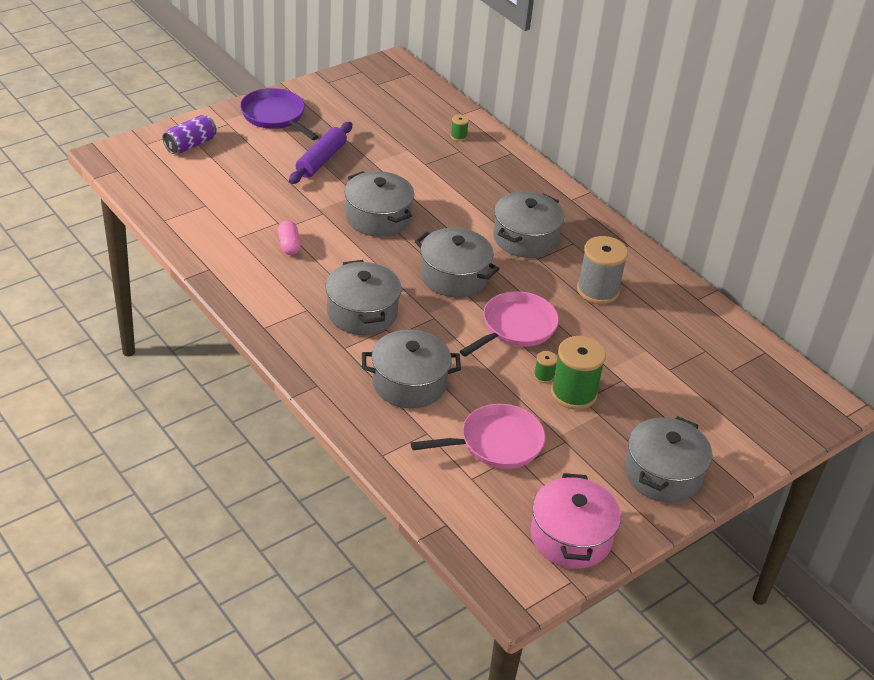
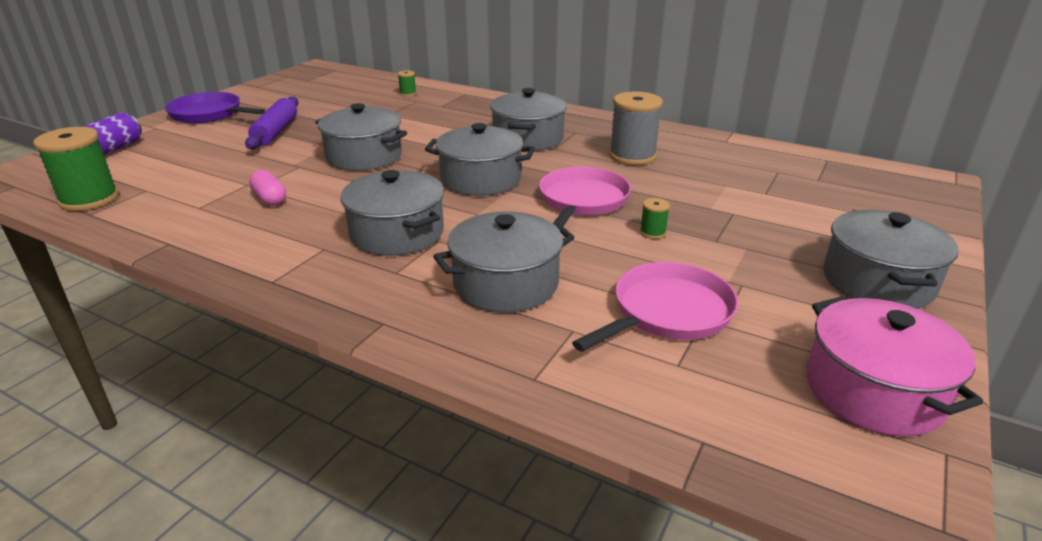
camera: 20 degrees left, 10 degrees down
(573, 393) = (700, 238): green spool -> green spool (89, 199)

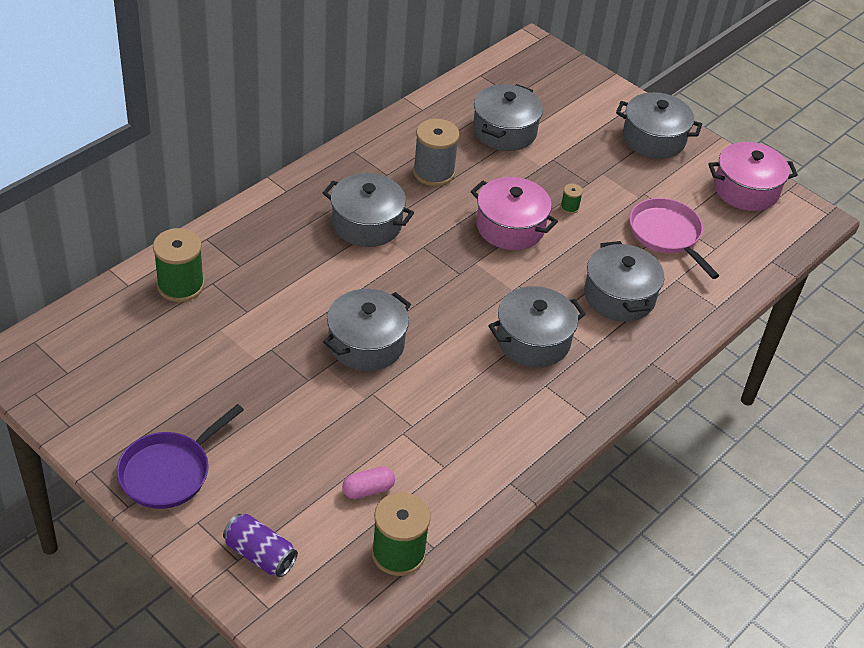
camera: 80 degrees left, 15 degrees up
(270, 199) = (442, 416): pink capsule -> pink capsule (368, 489)
(275, 132) = (263, 409): purple rolling pin -> none
(408, 93) = (180, 285): green spool -> green spool, size x2.24
(481, 179) = (449, 274): grey pot -> grey pot (504, 131)
(582, 201) = (510, 227): pink pan -> pink pot

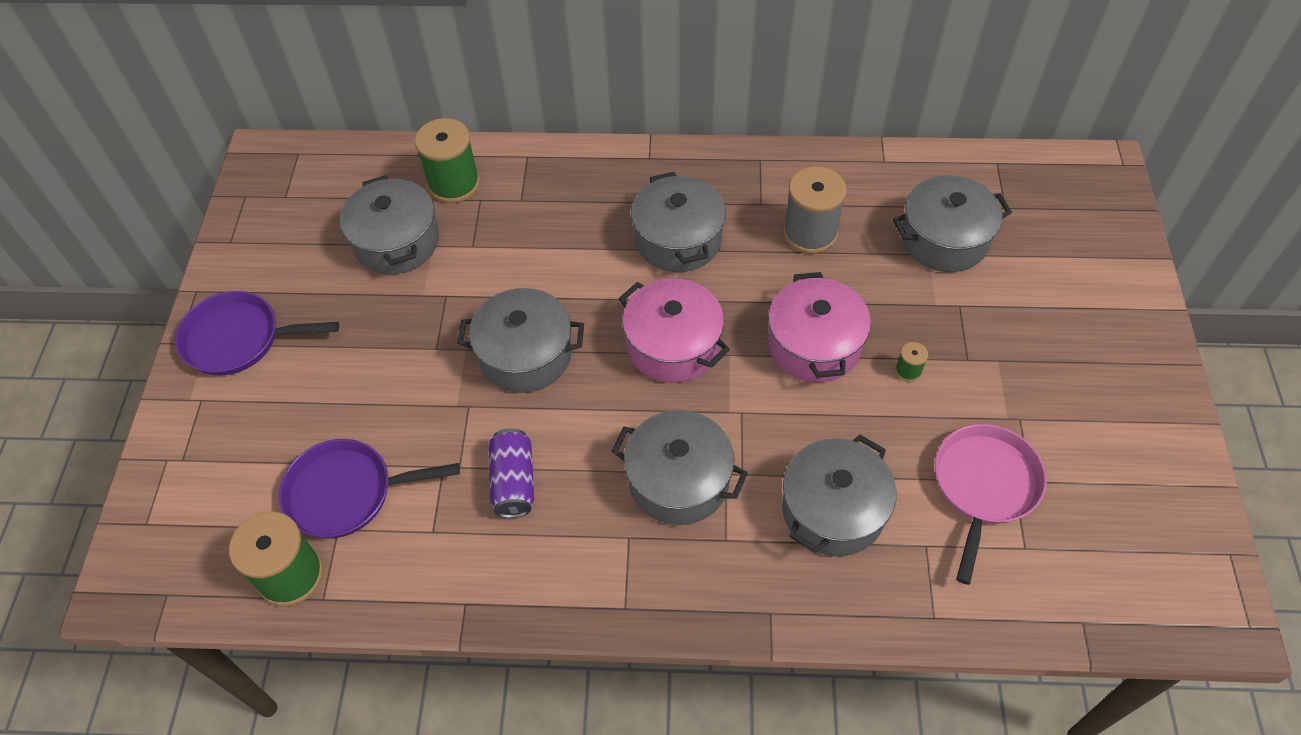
camera: 55 degrees right, 10 degrees up
(260, 555) = (200, 471): purple can -> purple can (513, 482)
(368, 489) = (347, 493): pink capsule -> purple pan
(653, 139) = (1118, 365): grey pot -> grey pot (396, 242)
(746, 190) = (1165, 510): pink pot -> pink pot (673, 345)

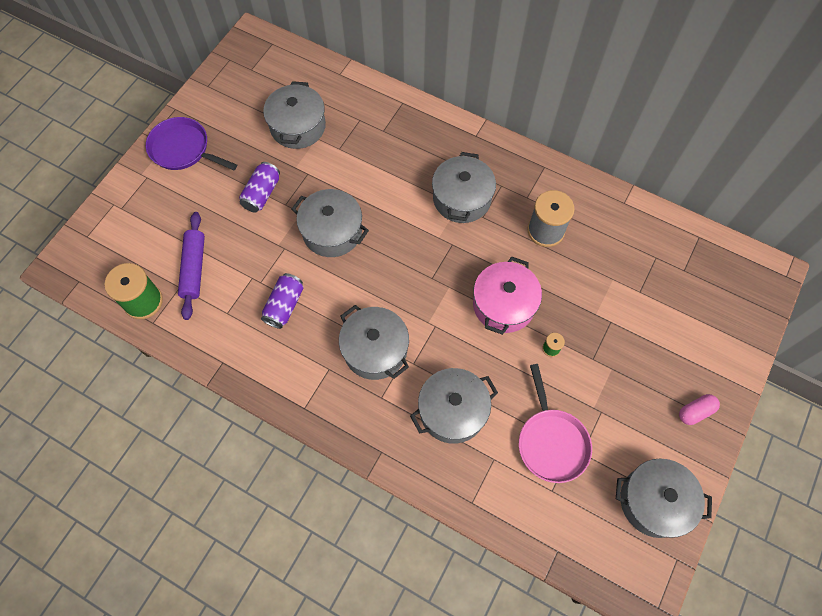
camera: 25 degrees right, 10 degrees up
(347, 493) = (194, 268): purple pan -> purple rolling pin
(393, 348) = (262, 194): none -> purple can
(454, 184) = (350, 103): green spool -> none
(673, 345) = (419, 265): pink pot -> none
(944, 239) = (629, 273): grey pot -> grey pot (654, 501)
(984, 486) = (551, 442): pink pan -> pink pan turned 120 degrees clockwise
(1129, 364) = (695, 412): none -> pink capsule

